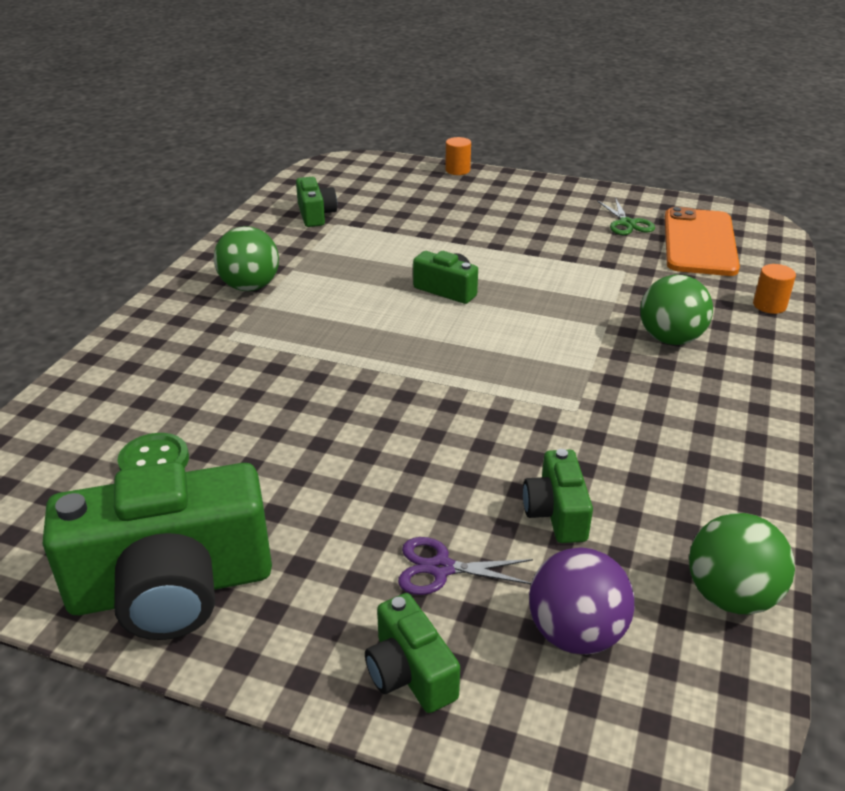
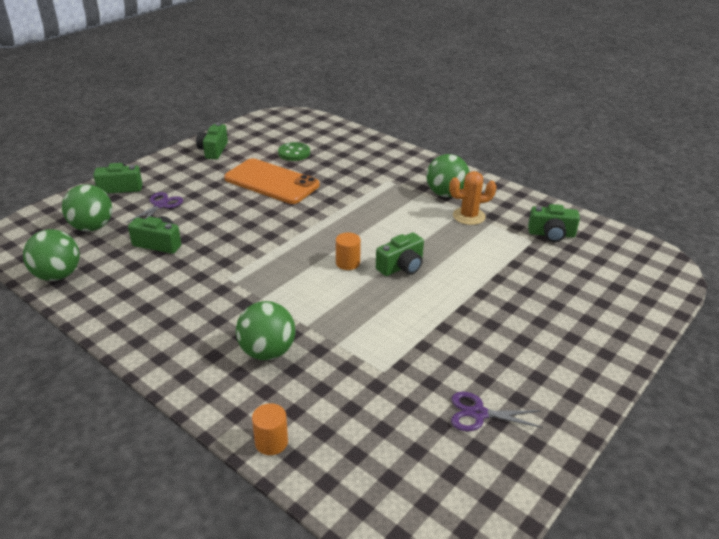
camera: 110 degrees right, 0 degrees up
(172, 587) = (213, 150): green camera -> green camera, size x0.48
(302, 264) = (469, 216): none -> orange cactus
(457, 170) = (642, 333): orange cylinder -> orange cylinder (348, 263)
(576, 633) = (92, 227): purple ball -> green ball
(627, 223) = (478, 413): green scissors -> purple scissors
(699, 242) = (413, 454): orange phone -> orange phone (271, 182)

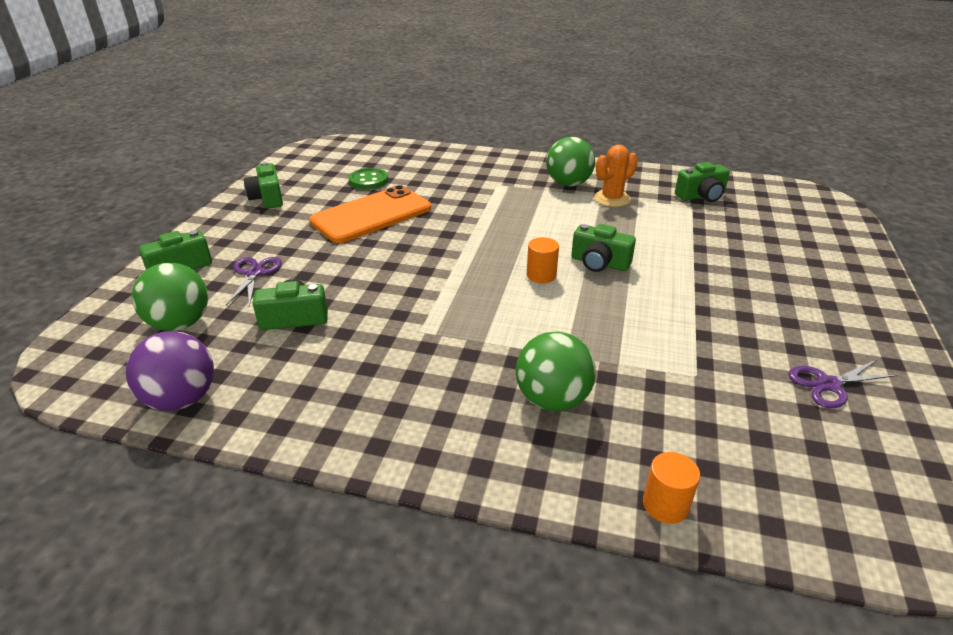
camera: 25 degrees left, 0 degrees up
(58, 275) = (181, 399): green ball -> purple ball
(271, 182) = (371, 215): orange phone -> orange phone turned 45 degrees counterclockwise
(401, 266) = (599, 263): green camera -> green camera turned 90 degrees clockwise

